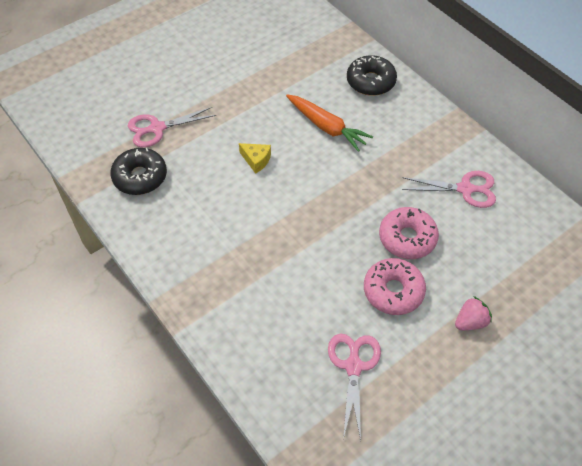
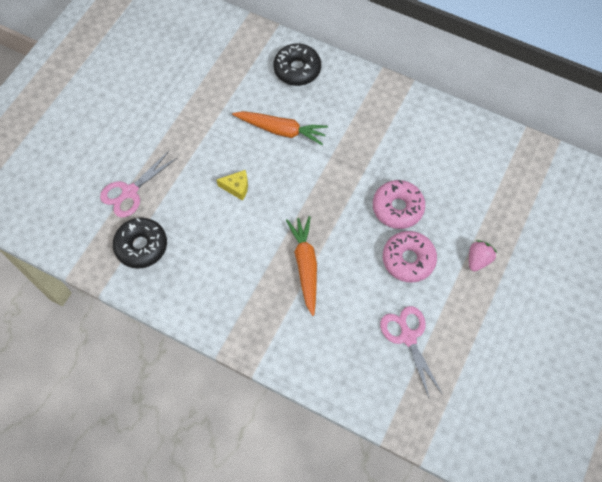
camera: 25 degrees left, 10 degrees up
(283, 255) = (305, 266): none -> orange carrot
(465, 189) = (423, 144): pink scissors -> none

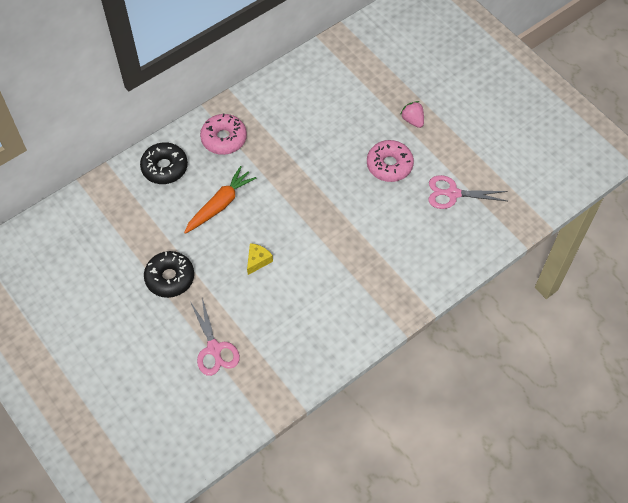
camera: 65 degrees left, 5 degrees down
(141, 246) = (275, 357): black donut -> black donut (170, 278)
(305, 266) = (358, 238): orange carrot -> none
(397, 208) = (341, 152): pink donut -> pink donut (224, 138)

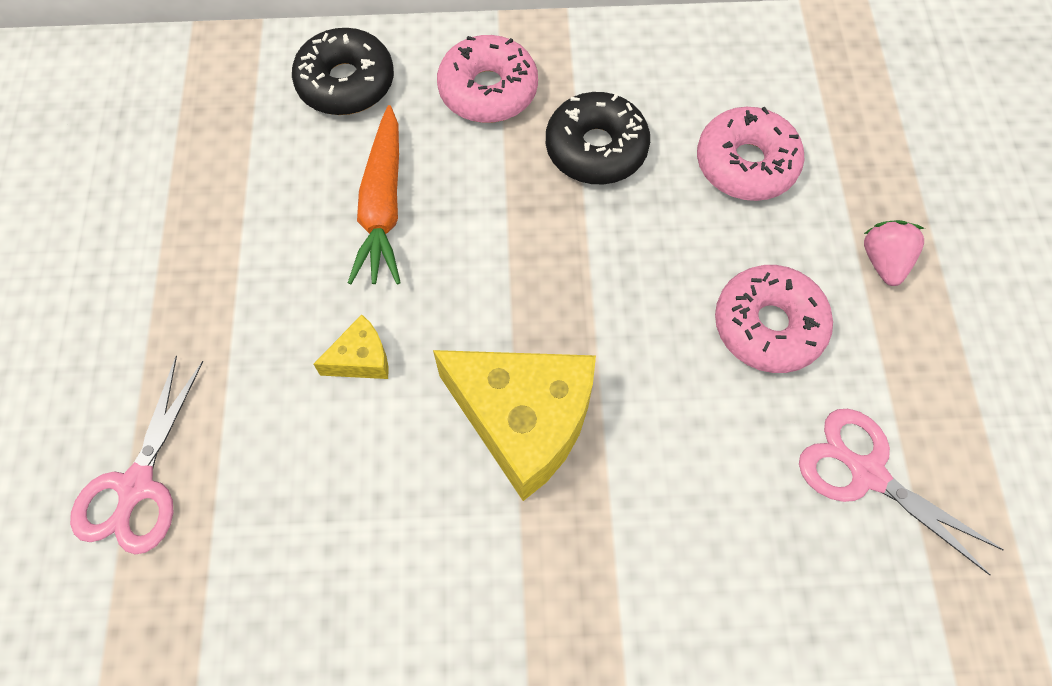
camera: 35 degrees right, 5 degrees up
(170, 278) = (183, 288): black donut -> black donut (596, 149)
(220, 205) = (383, 206): orange carrot -> orange carrot turned 105 degrees clockwise
(331, 246) = (523, 421): none -> yellow cheese
(341, 112) = (746, 164): none -> pink donut

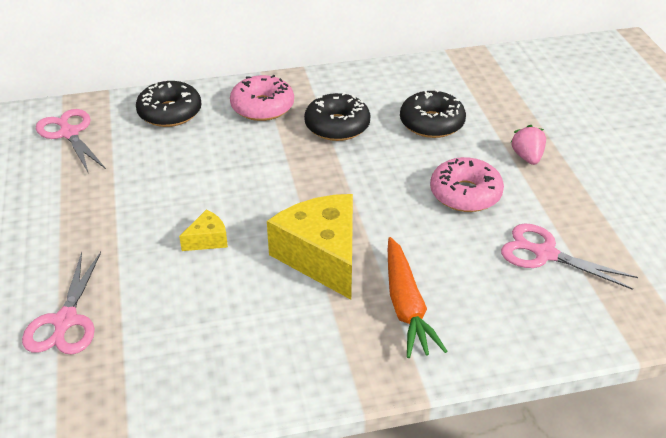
camera: 10 degrees left, 25 degrees down
(192, 106) = (69, 133): none -> pink scissors
(383, 206) = (206, 166): orange carrot -> orange carrot (406, 306)
(523, 421) = (321, 256): yellow cheese -> yellow cheese turned 135 degrees counterclockwise
(746, 164) = (431, 123): pink donut -> black donut

